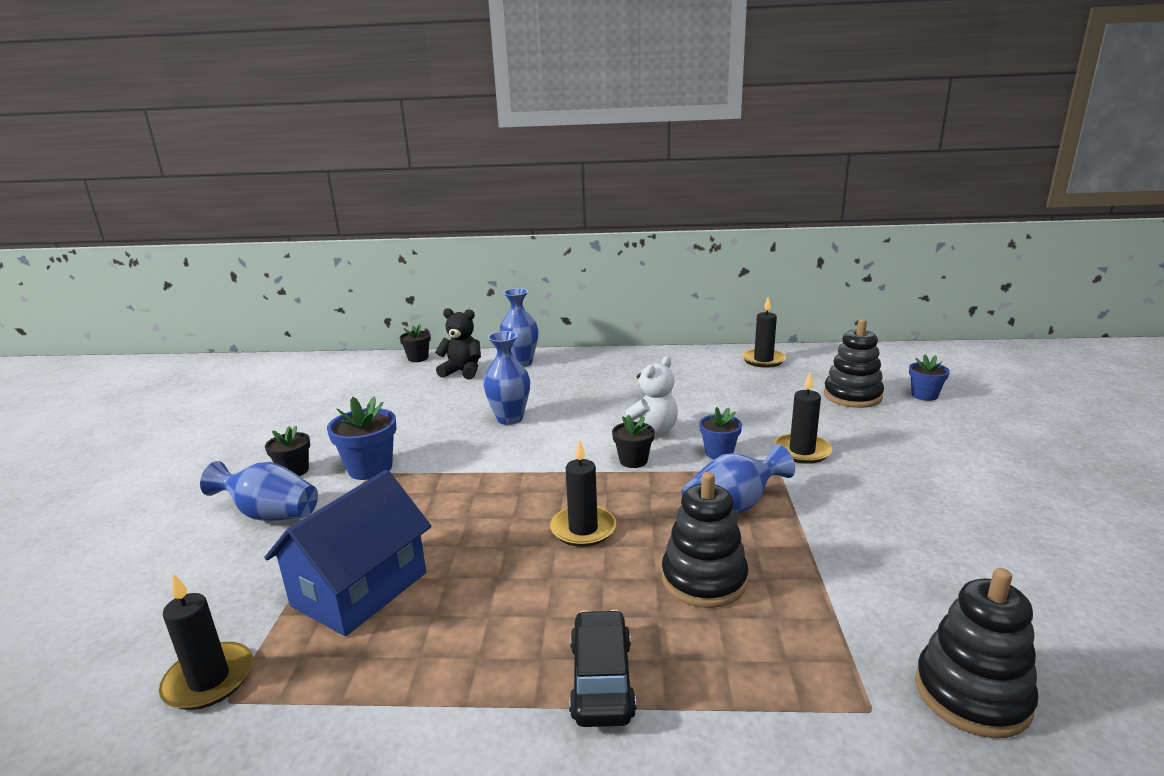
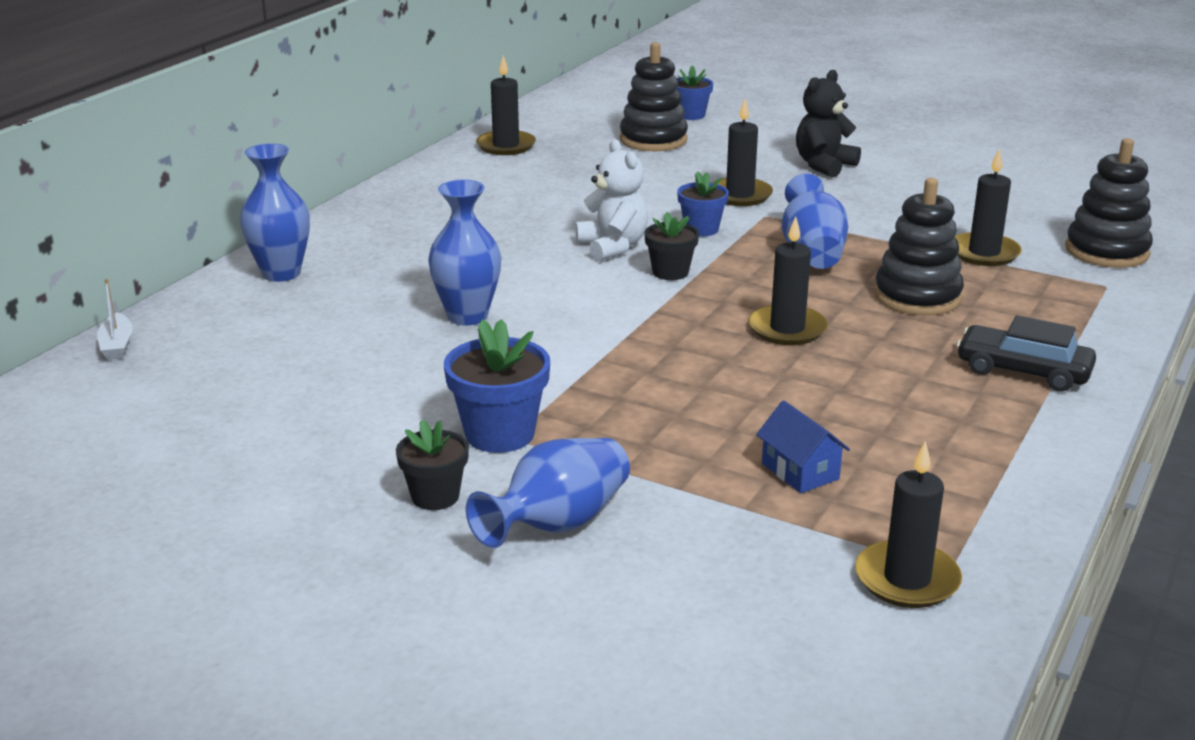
camera: 65 degrees left, 5 degrees up
(359, 589) = (800, 471): blue house -> blue house, size x0.47
(418, 358) = (117, 345): black flower pot -> white boat
(462, 372) = (244, 319): black teddy bear -> black teddy bear (824, 165)
(848, 600) = (984, 253): none -> black candle

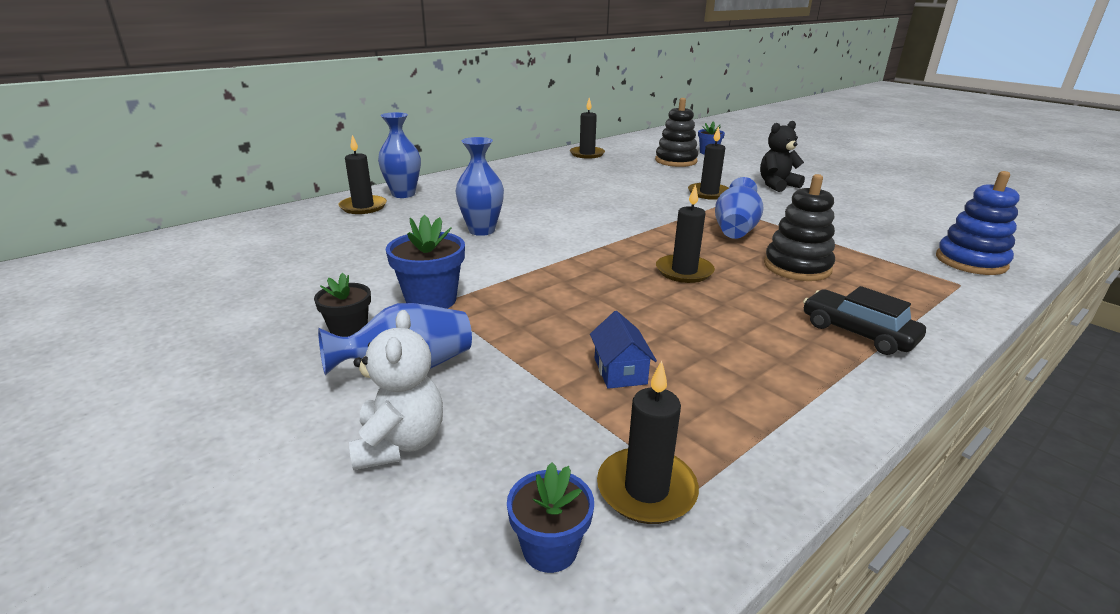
camera: 20 degrees right, 0 degrees up
(117, 345) = (280, 214): white boat -> none
(613, 247) = (605, 208): white teddy bear -> white teddy bear (400, 443)
(670, 272) = (629, 226): black flower pot -> none
(701, 229) = (669, 207): blue flower pot -> blue flower pot (550, 548)
(984, 253) = (866, 248): black candle -> black candle (363, 207)
(1106, 251) = (970, 261): black stacking toy -> blue stacking toy

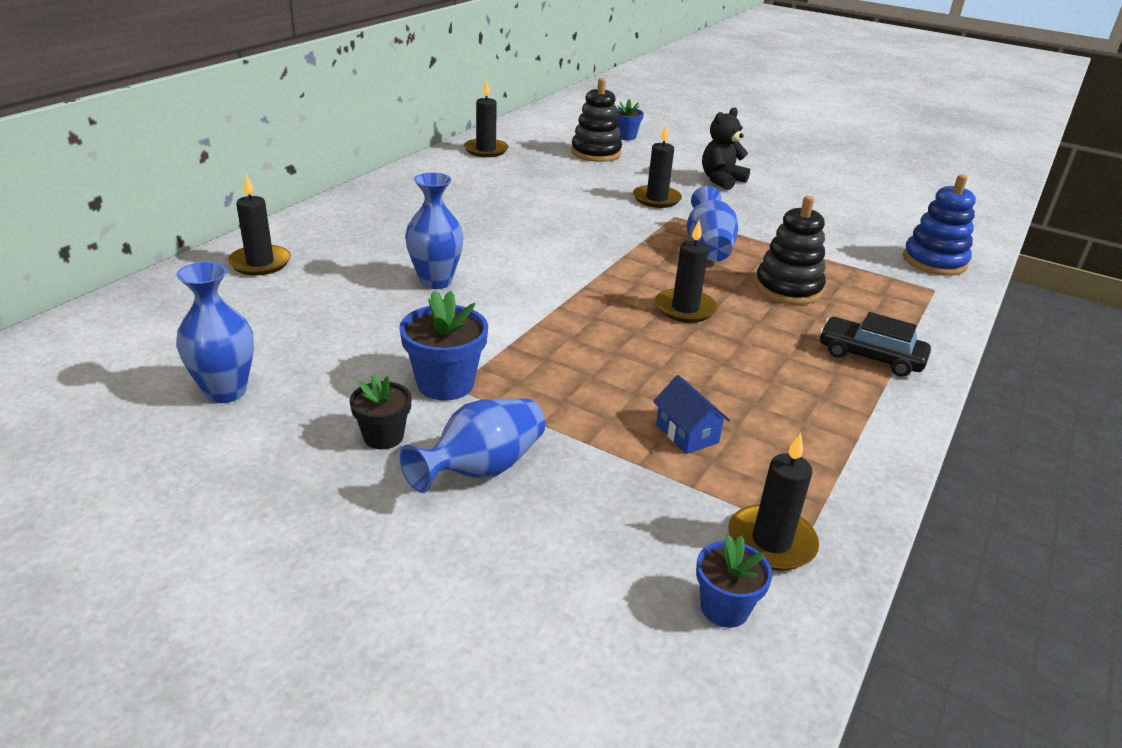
camera: 20 degrees left, 5 degrees up
(400, 443) = (532, 546): white teddy bear -> none
(403, 194) = (297, 237): blue vase -> blue vase (225, 391)

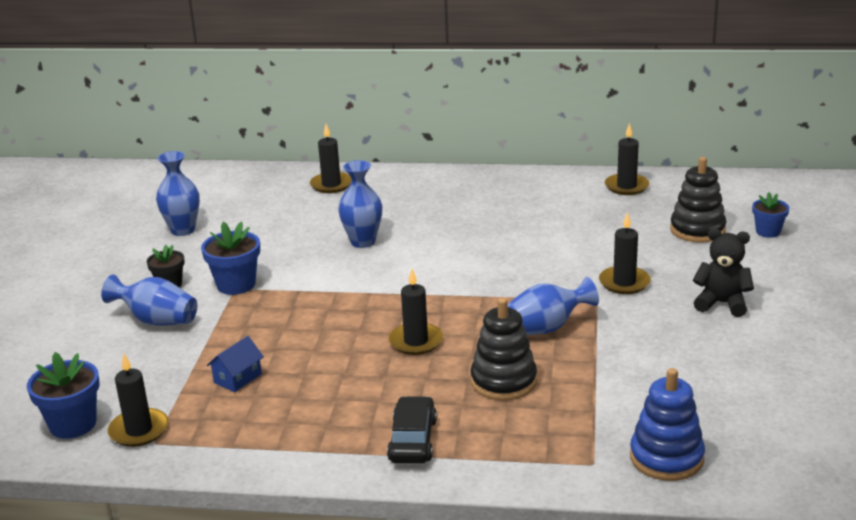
camera: 70 degrees right, 5 degrees down
(724, 608) = (73, 424): blue flower pot -> blue flower pot, size x1.56

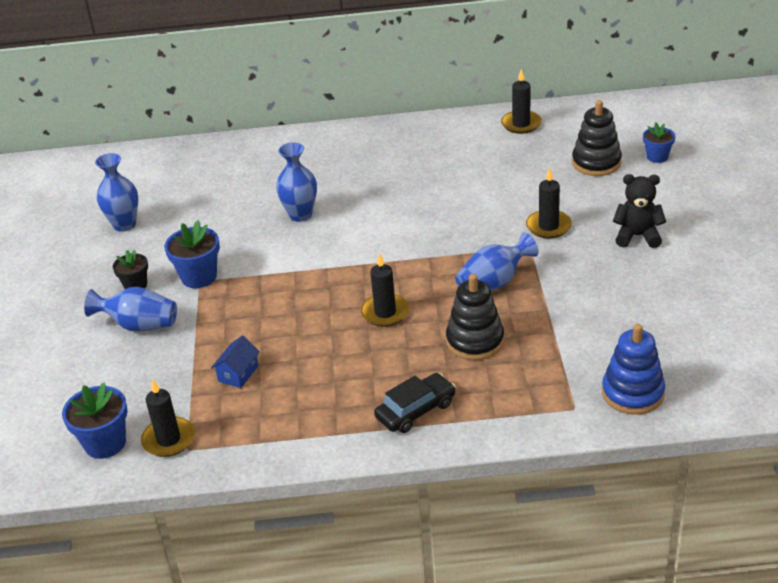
camera: 10 degrees left, 10 degrees up
(331, 185) = (248, 156): black candle -> none
(413, 440) = (416, 410): black car -> black car turned 60 degrees clockwise

